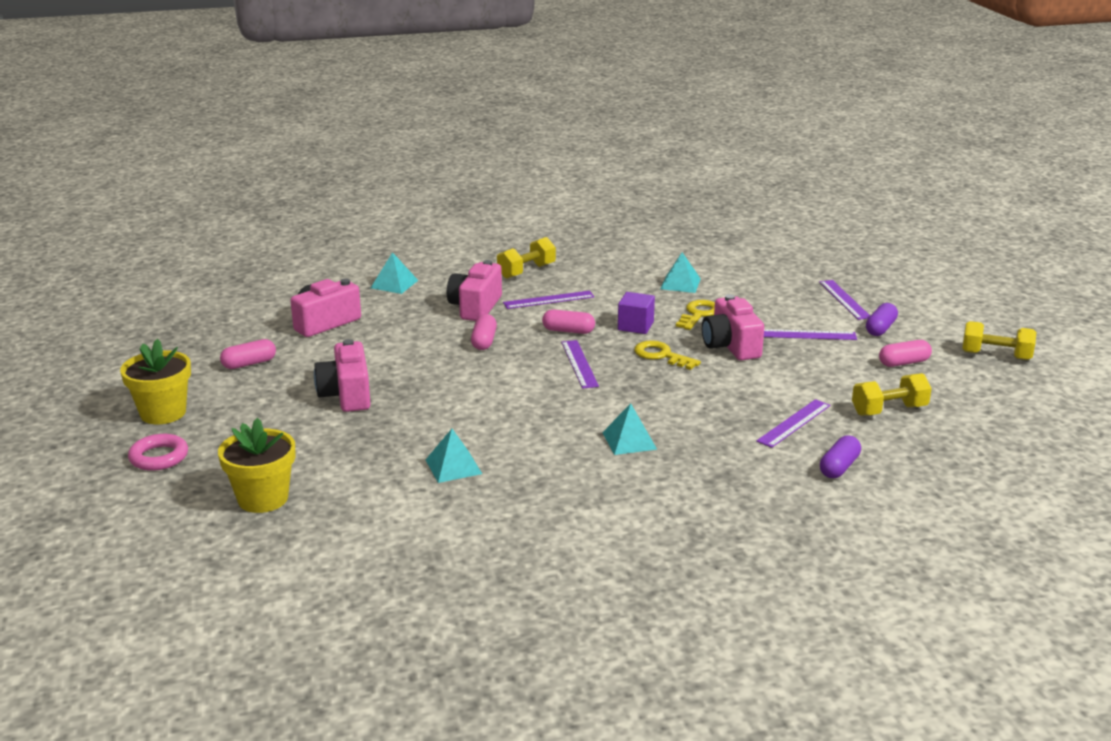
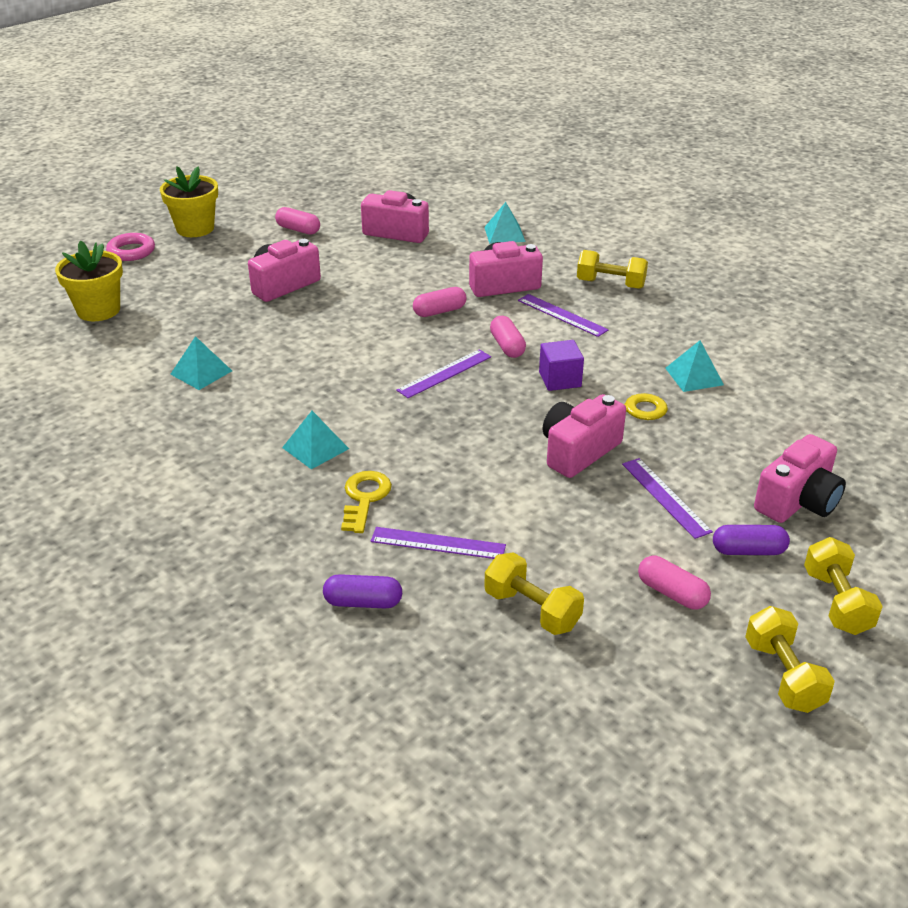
camera: 60 degrees right, 10 degrees up
(661, 355) = (510, 414): yellow key -> yellow key (364, 498)
(844, 299) = (798, 501): purple ruler -> pink camera
(944, 321) = (836, 602): none -> yellow dumbbell

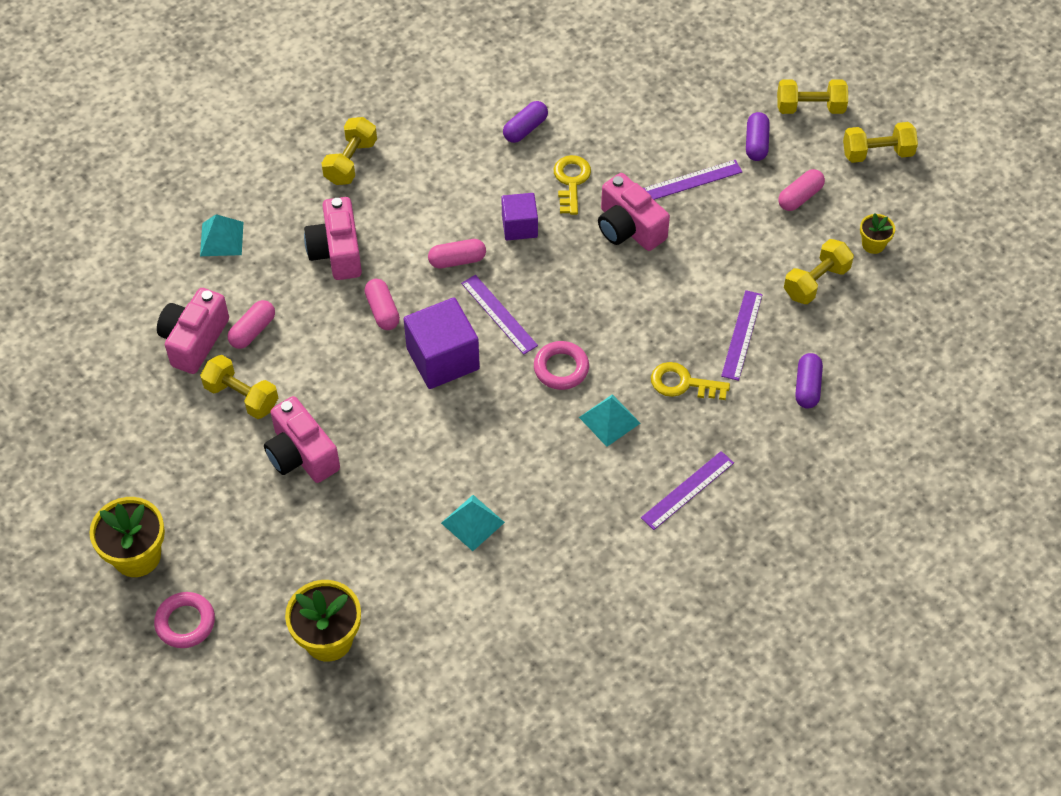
camera: 85 degrees left, 20 degrees up
(298, 229) = (165, 442): pink capsule -> pink capsule (252, 331)
(342, 255) = (242, 396): none -> yellow dumbbell
(380, 414) = (561, 368): none -> pink ring
(387, 345) = (443, 359): none -> purple cube
(562, 315) = (405, 210): purple ruler -> purple ruler (687, 490)
(610, 669) = (873, 244): none -> yellow flower pot
(694, 376) = (525, 129): turquoise pyramid -> purple capsule
(798, 501) = (701, 101): pink camera -> none

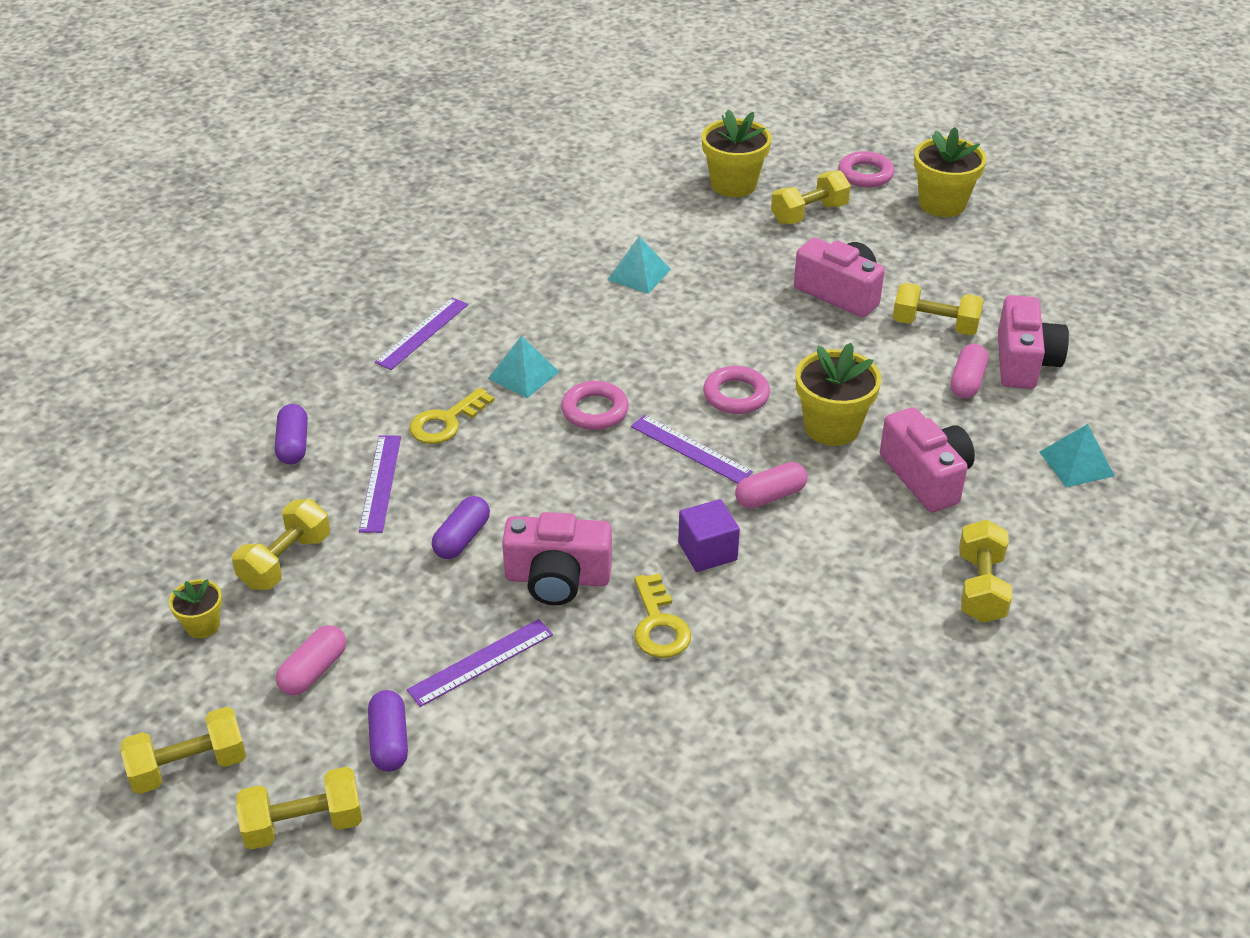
camera: 165 degrees right, 15 degrees down
(274, 572) = (809, 214): none -> yellow dumbbell
(382, 311) = (832, 427): pink capsule -> yellow flower pot
(443, 359) = (736, 395): purple cube -> pink ring
(525, 129) = (757, 688): purple capsule -> purple capsule (462, 538)
(629, 228) = (557, 579): pink camera -> pink camera turned 150 degrees clockwise
(683, 383) = (446, 422): yellow key -> yellow key turned 135 degrees clockwise

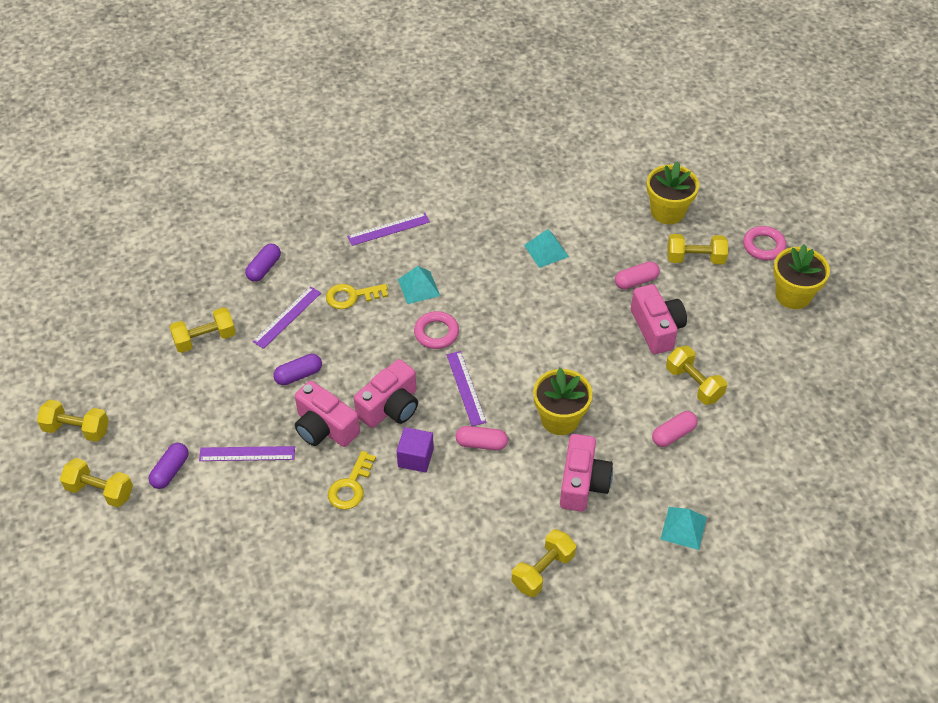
camera: 35 degrees right, 10 degrees up
(203, 625) = (140, 354): yellow flower pot -> none
(313, 671) = (168, 411): pink capsule -> pink capsule (636, 281)
(736, 395) = (525, 366): pink ring -> none
(1024, 362) = (724, 441): pink camera -> pink camera (390, 407)

